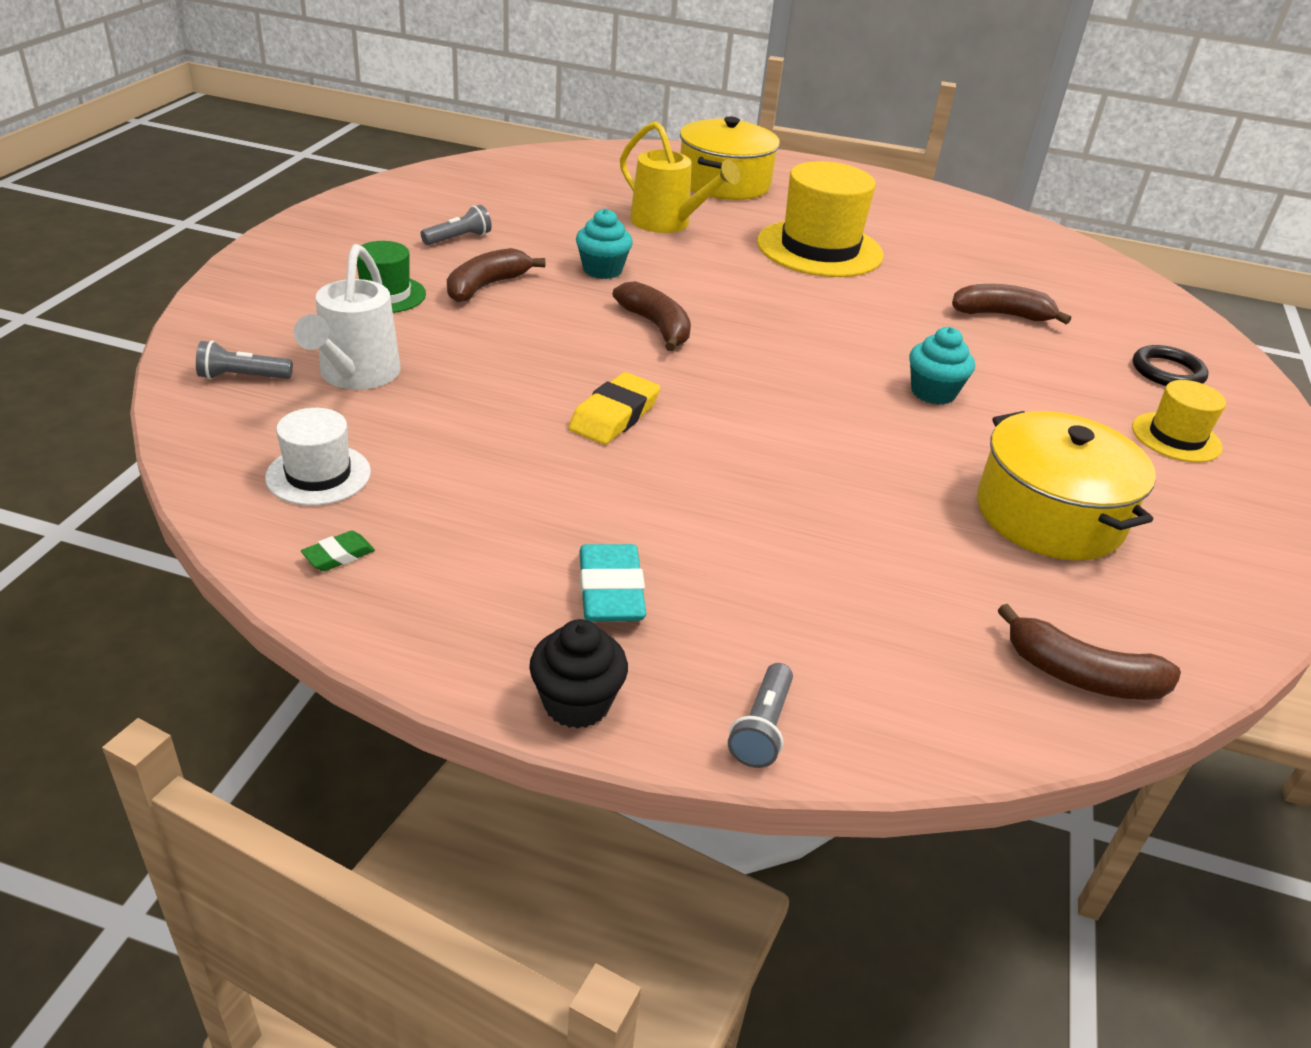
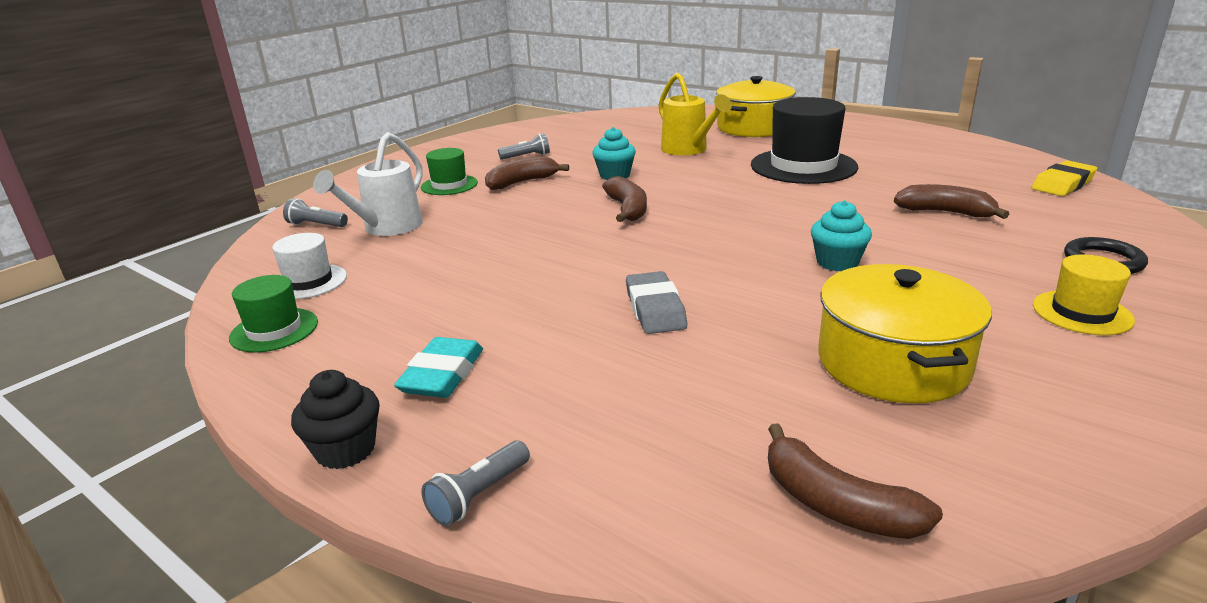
camera: 25 degrees right, 10 degrees down
(339, 555) = (274, 330): green eraser -> green hat
(614, 416) = (547, 261): yellow eraser -> yellow eraser (1062, 184)
(785, 474) = (655, 309): none -> grey eraser
(819, 249) = (803, 166): yellow hat -> black hat

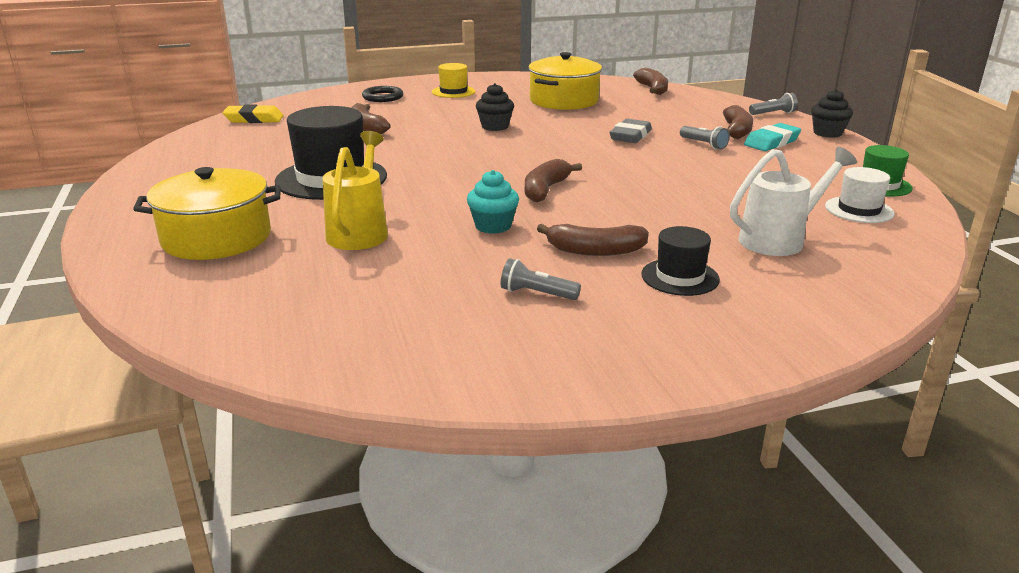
camera: 145 degrees left, 0 degrees up
(316, 225) = (860, 268): grey flashlight -> grey flashlight (704, 144)
(449, 185) = (680, 277): green hat -> black hat
(515, 385) = (736, 131): none -> brown banana
(837, 262) = (495, 127): turquoise cupcake -> black cupcake

